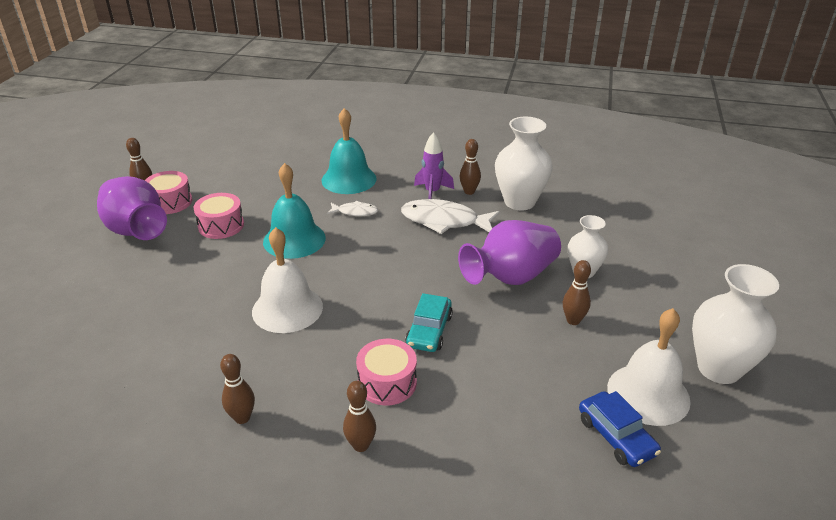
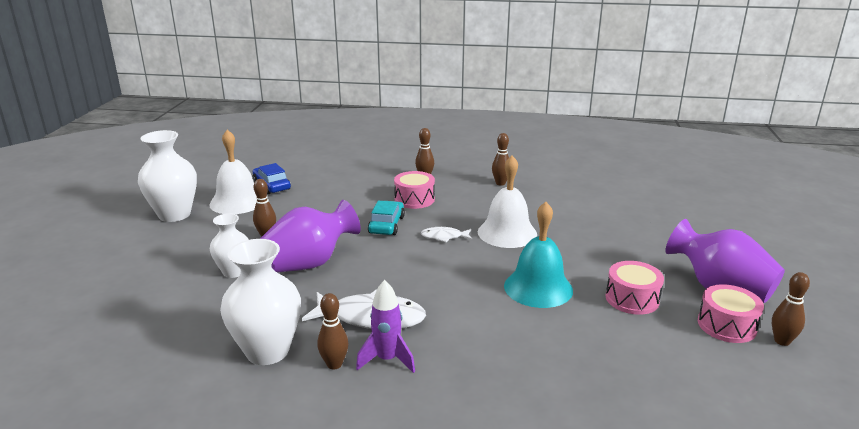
camera: 175 degrees right, 10 degrees down
(349, 179) = (514, 377): turquoise bell -> none
(355, 212) = (484, 324): white fish -> white fish (444, 237)

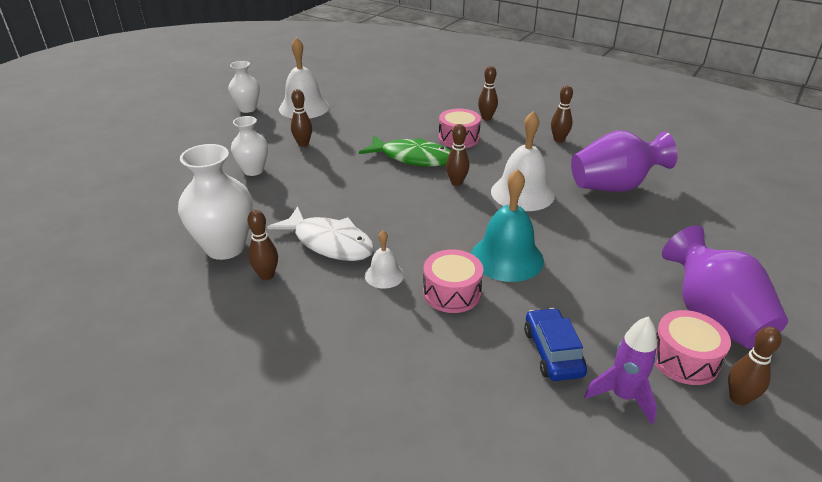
camera: 25 degrees right, 10 degrees up
(174, 214) = (247, 109): white vase -> white vase, size x0.62
(272, 186) = (343, 98): blue car -> blue car (552, 352)
(309, 264) = (317, 178): purple vase -> purple vase (614, 186)
(386, 225) = (412, 158): turquoise car -> green fish
(387, 360) = (312, 285): purple rocket -> purple rocket (622, 396)
(444, 237) = (456, 182): white fish -> brown bowling pin
(447, 331) = (384, 275): none -> white bell
(632, 299) = (597, 297): pink drum -> pink drum (452, 292)

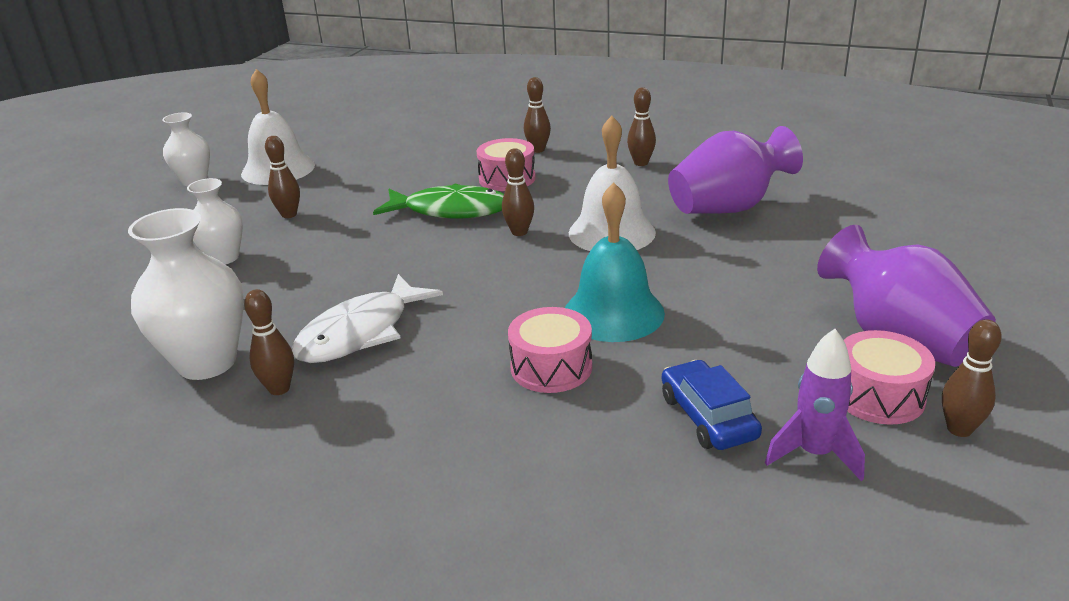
camera: 10 degrees left, 5 degrees down
(329, 243) = (361, 332): white fish -> white fish turned 105 degrees clockwise
(384, 275) = (451, 361): white bell -> none

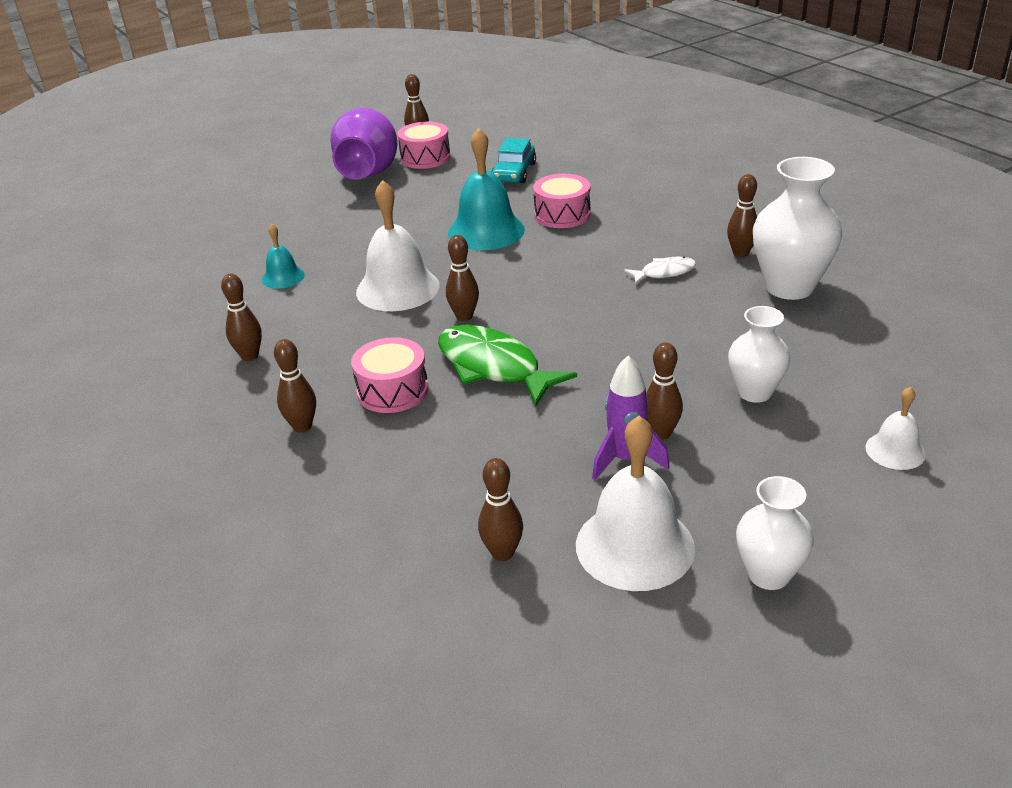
camera: 145 degrees left, 5 degrees up
(105, 255) = (895, 450): none -> white bell
(351, 148) = (502, 553): none -> brown bowling pin
(361, 332) = (664, 273): white fish -> white fish, size x0.52
(708, 417) = (514, 172): blue car -> turquoise car
(728, 208) = (283, 277): purple vase -> turquoise bell
(814, 454) = (491, 150): purple rocket -> purple rocket (625, 459)

